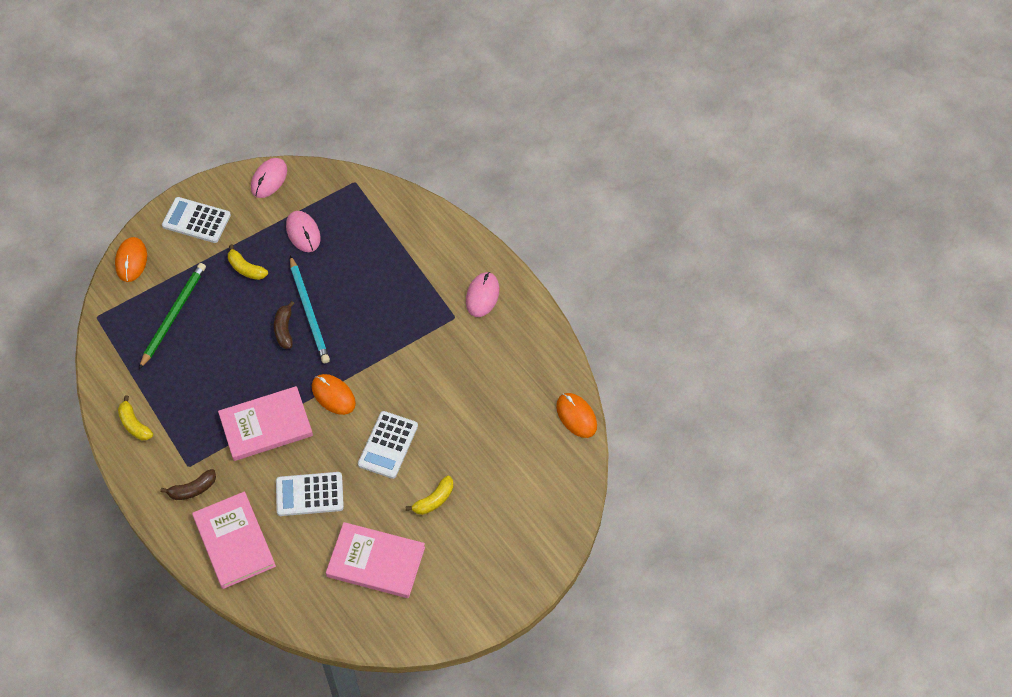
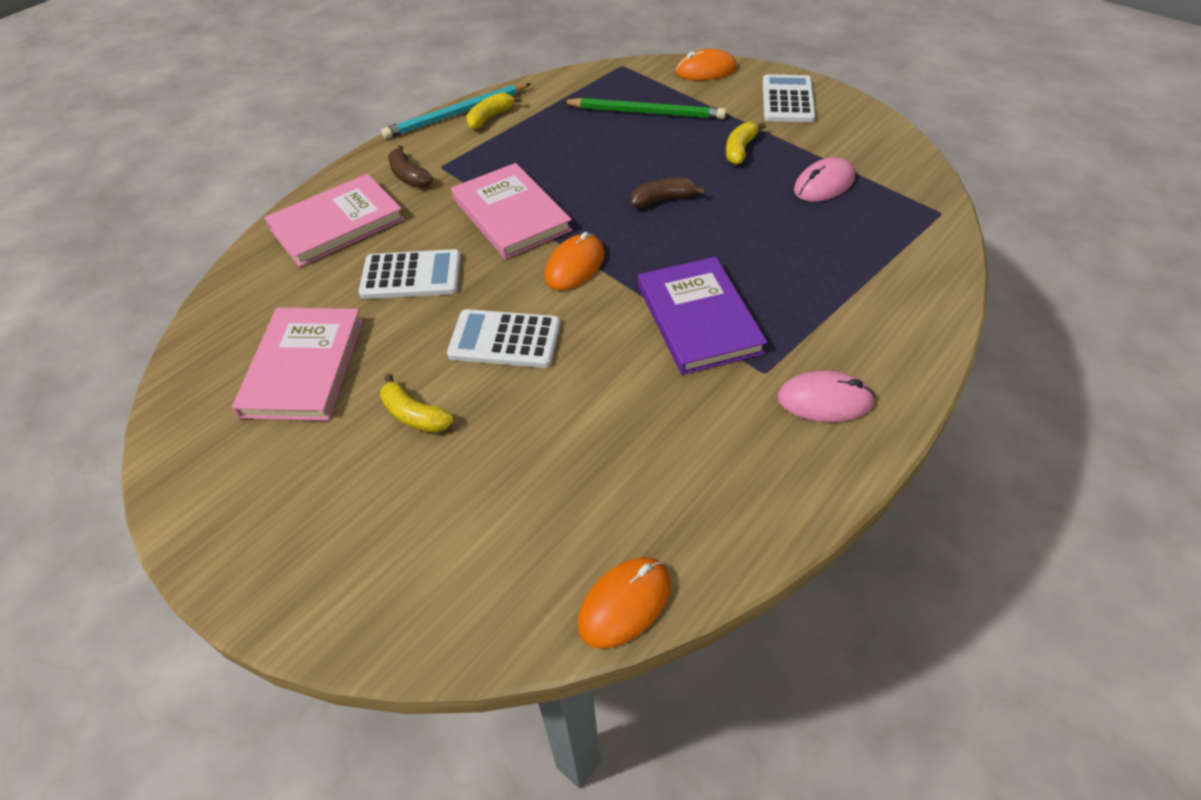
camera: 80 degrees right, 10 degrees down
(269, 179) = (887, 139): pink mouse -> none
(309, 312) = (700, 215): turquoise pencil -> turquoise pencil (456, 114)
(309, 494) = (411, 275): white calculator -> white calculator turned 105 degrees clockwise
(403, 338) = (698, 319): none -> purple book

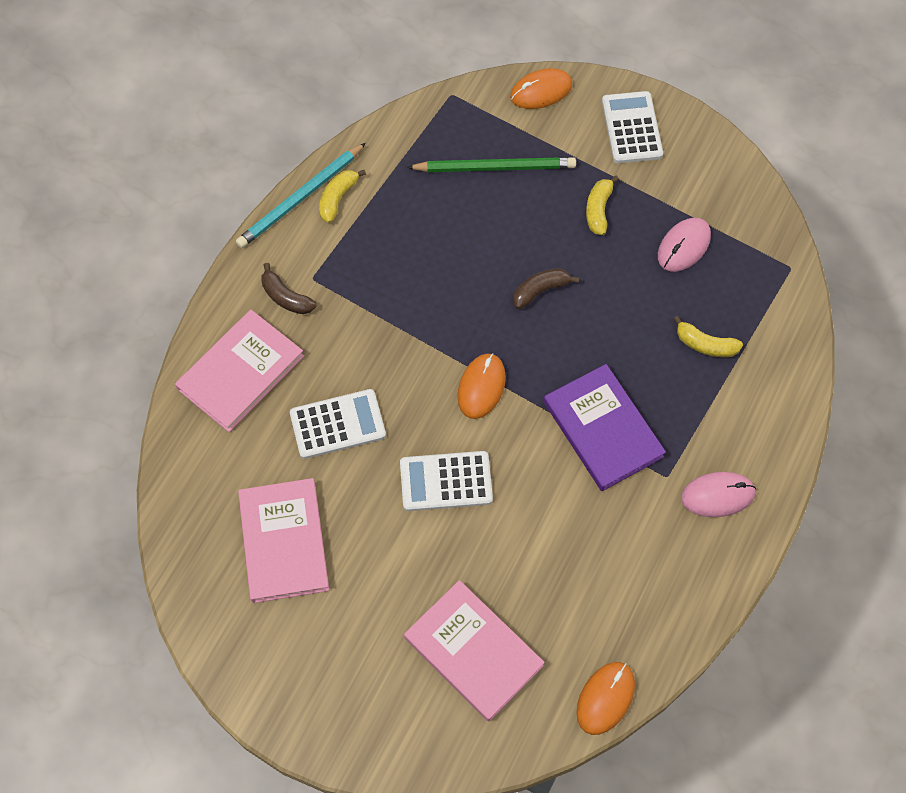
camera: 15 degrees left, 15 degrees up
(414, 415) = (397, 572): yellow banana -> yellow banana (705, 345)
(511, 215) = (403, 333): pink book -> pink book (473, 652)

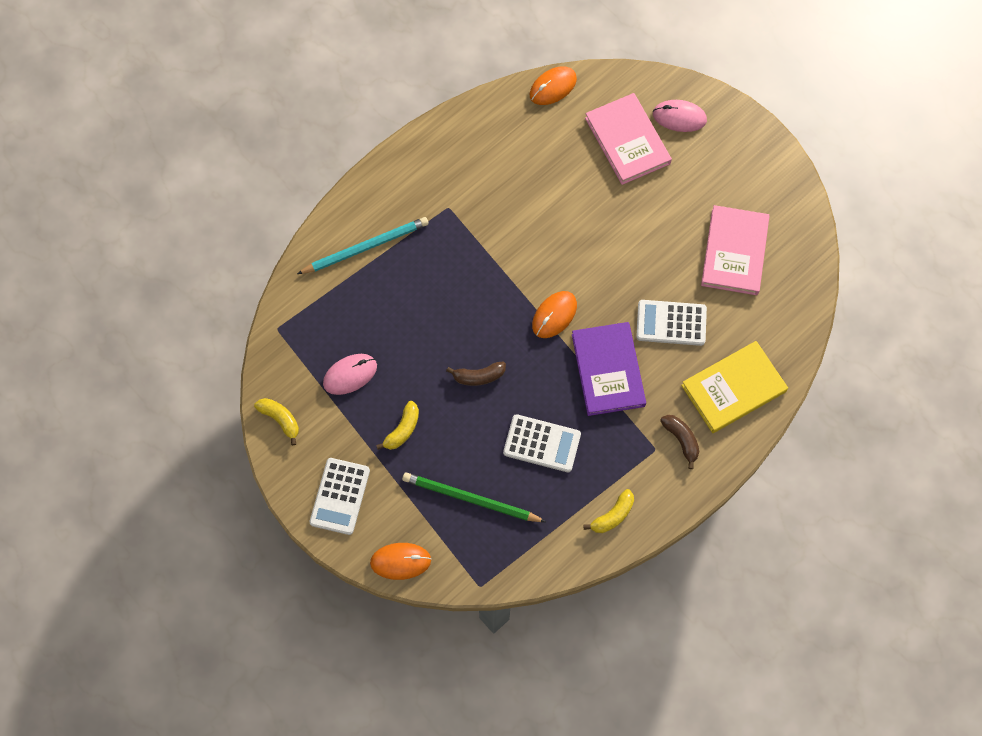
camera: 160 degrees left, 5 degrees up
(240, 372) = (733, 388): pink book -> yellow book
(300, 198) = (644, 527): turquoise pencil -> turquoise pencil (366, 247)
(446, 482) = (606, 255): white calculator -> white calculator (542, 443)
(602, 429) = (478, 254): purple book -> purple book (608, 370)
(705, 345) = (373, 291): yellow banana -> yellow banana (280, 419)
(717, 495) = (419, 183): pink mouse -> pink mouse (679, 117)

